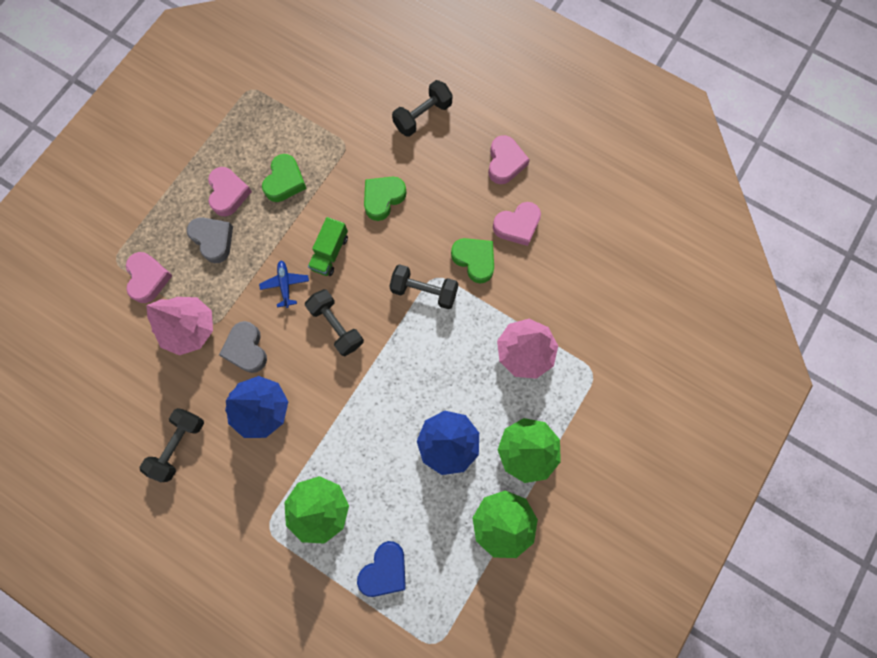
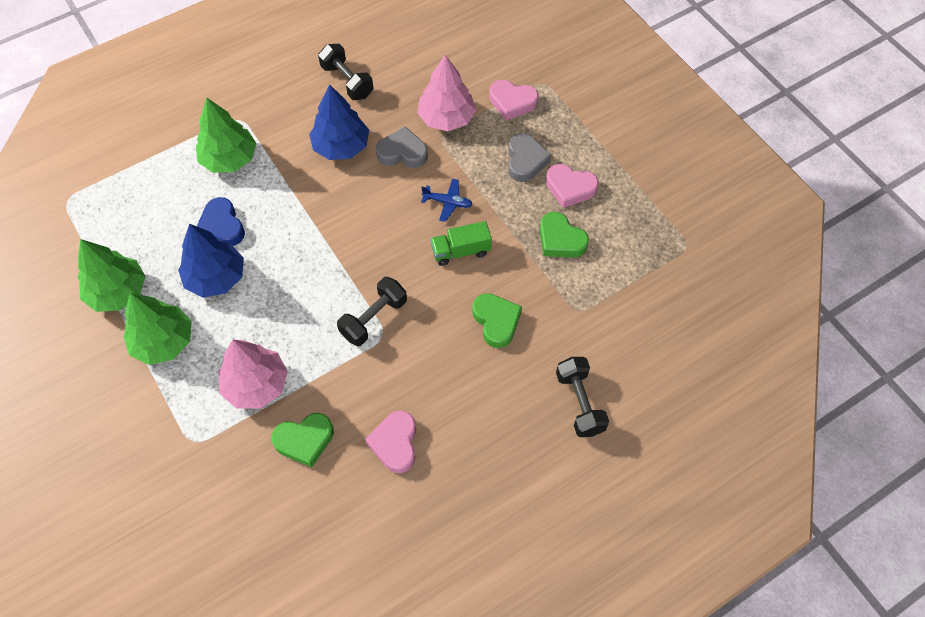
camera: 115 degrees right, 15 degrees down
(213, 240) = (525, 161): grey heart -> grey heart turned 75 degrees counterclockwise
(330, 252) = (461, 251): green truck -> green truck turned 60 degrees counterclockwise
(336, 326) = (382, 229): black dumbbell -> none
(384, 570) = (148, 186): blue heart -> blue heart (222, 226)
(474, 260) = (380, 381): green heart -> green heart (304, 440)
(505, 162) = (478, 467): pink heart -> none

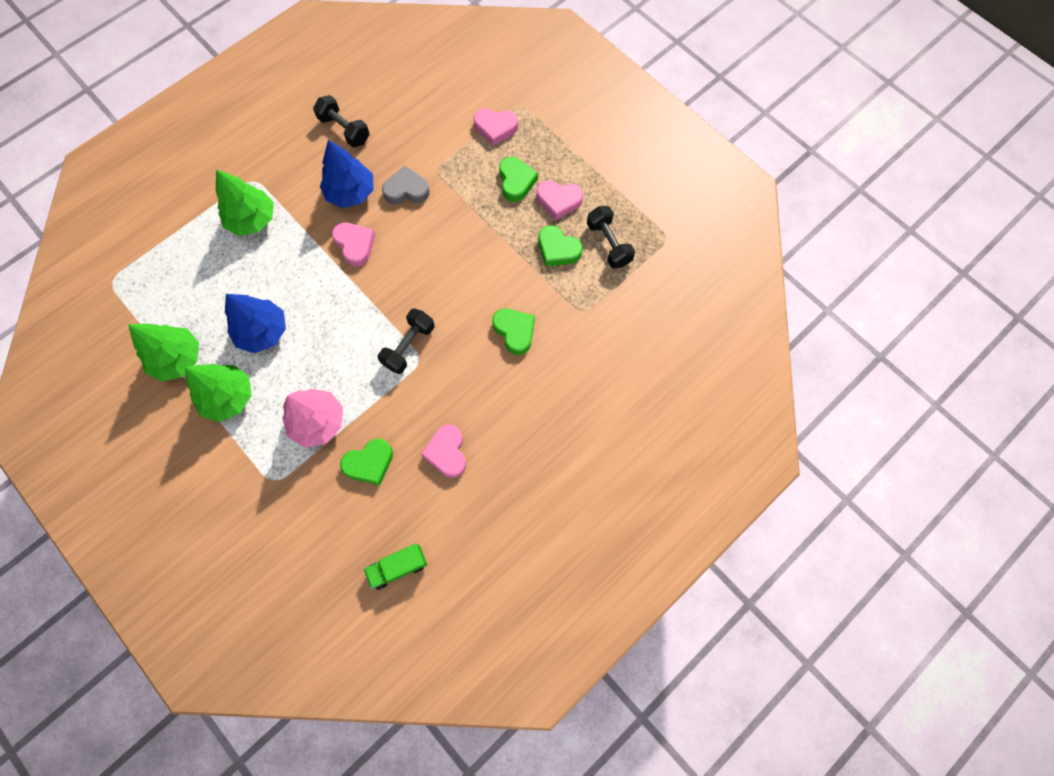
camera: 10 degrees left, 10 degrees up
(222, 226) = (258, 283): blue heart -> none
(335, 202) = (355, 245): none -> pink heart
(446, 118) = (440, 152): pink tree -> none
(448, 202) = (454, 230): blue plane -> none
(461, 251) = (473, 273): green truck -> green truck (398, 567)
(525, 161) = (516, 181): grey heart -> green heart
(579, 403) = (596, 391): black dumbbell -> black dumbbell (608, 244)

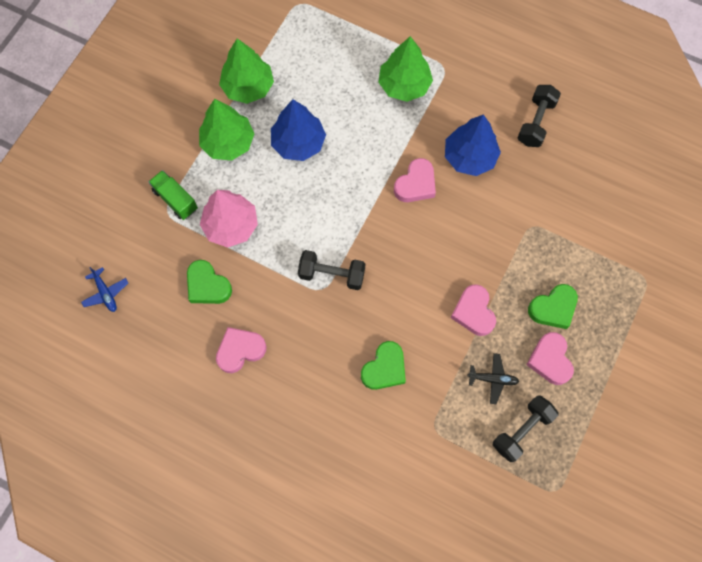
camera: 70 degrees right, 0 degrees up
(332, 568) = (106, 293): none -> blue plane
(398, 567) = (122, 348): green truck -> green truck (175, 200)
(406, 190) = (495, 206): grey heart -> none
(495, 128) = (607, 264): pink heart -> pink heart (473, 312)
(558, 249) = (493, 379): green heart -> black plane

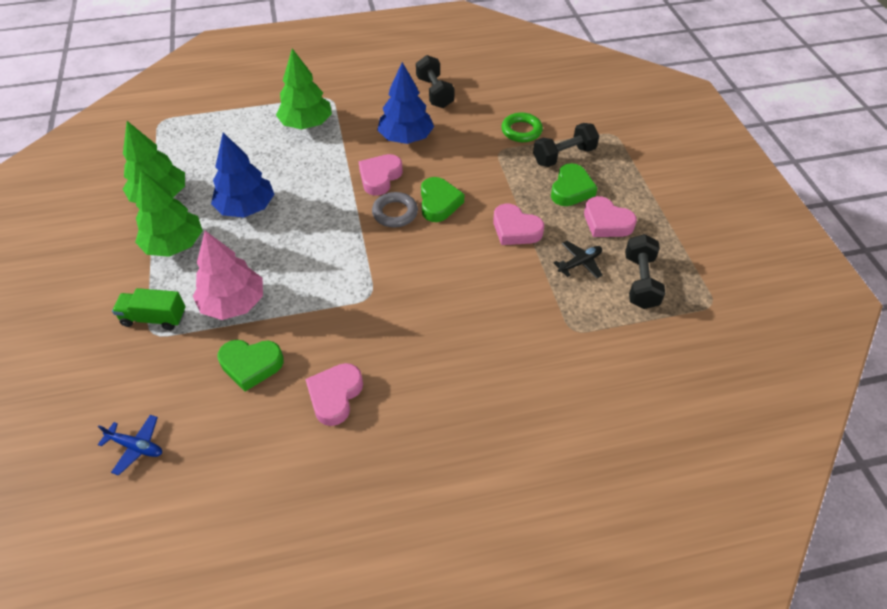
camera: 40 degrees left, 20 degrees down
(332, 274) = (368, 279): black dumbbell -> black dumbbell (564, 156)
(384, 368) = (485, 316): green heart -> green heart (439, 203)
(398, 228) = (395, 213): none -> grey ring
(416, 184) = (380, 177): pink heart -> pink heart turned 150 degrees counterclockwise
(570, 218) = (521, 131): none -> green ring

